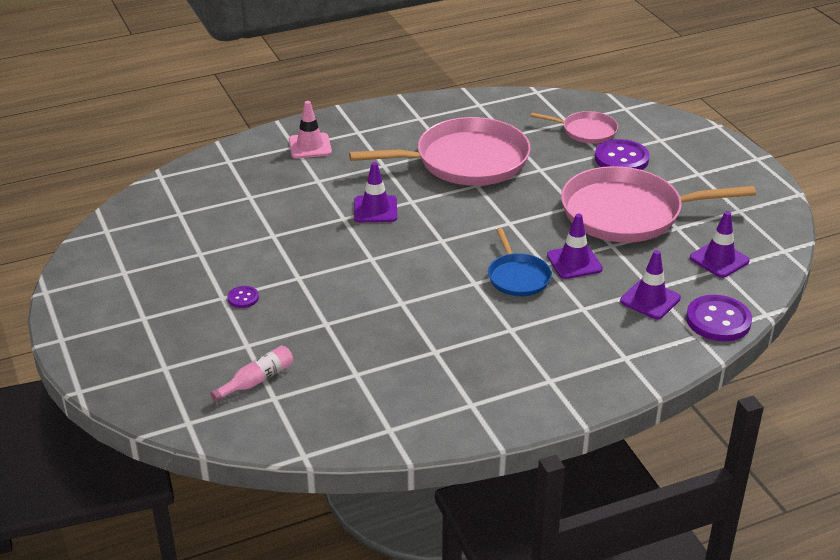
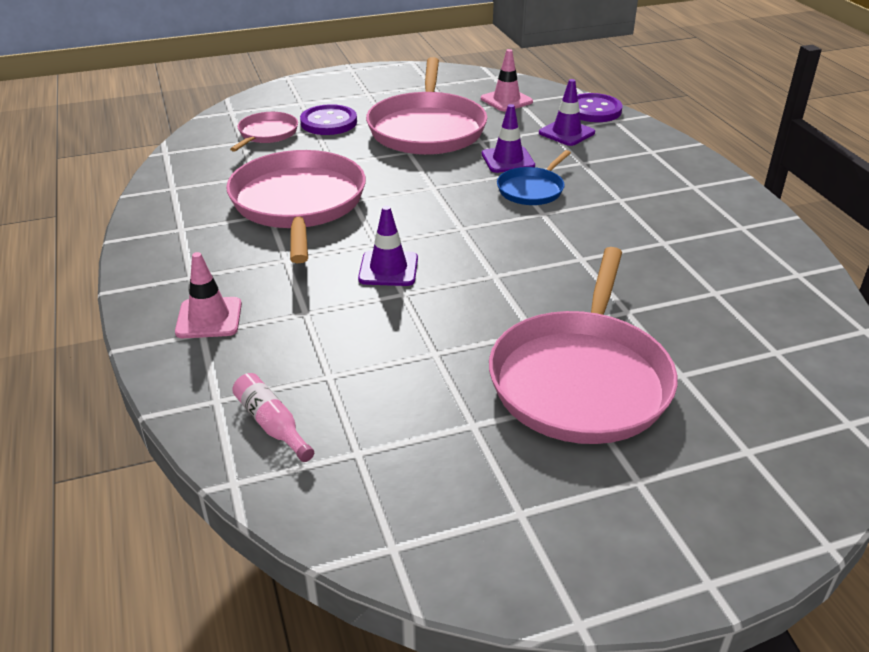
camera: 85 degrees left, 0 degrees up
(243, 298) = (581, 379): purple button -> pink pan
(257, 380) = (748, 365): pink bottle -> pink bottle (272, 424)
(518, 277) = (532, 189): blue pan -> blue pan turned 135 degrees clockwise
(719, 259) = (506, 100): purple traffic cone -> pink traffic cone

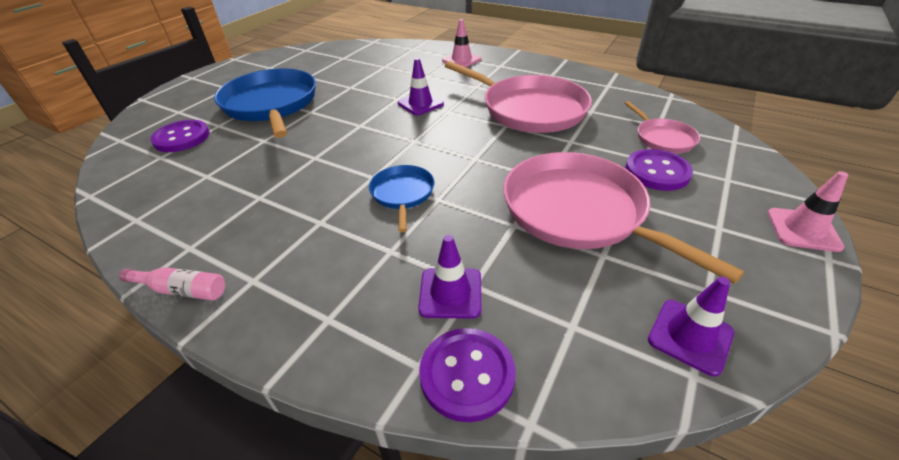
camera: 140 degrees right, 5 degrees up
(272, 424) = (382, 52): pink bottle -> pink bottle (182, 290)
(506, 100) = (590, 317): pink traffic cone -> pink traffic cone (803, 230)
(508, 160) = (459, 214): purple traffic cone -> purple traffic cone (690, 336)
(581, 379) = (271, 105): pink pan -> blue pan
(743, 375) = (182, 138): none -> purple button

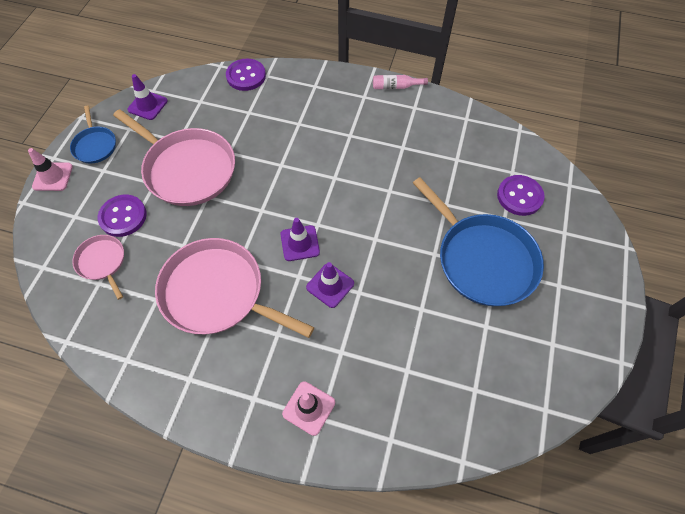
camera: 165 degrees right, 20 degrees up
(402, 194) = (306, 165): blue pan -> blue pan (95, 145)
(450, 293) = (259, 107): purple traffic cone -> purple traffic cone (300, 243)

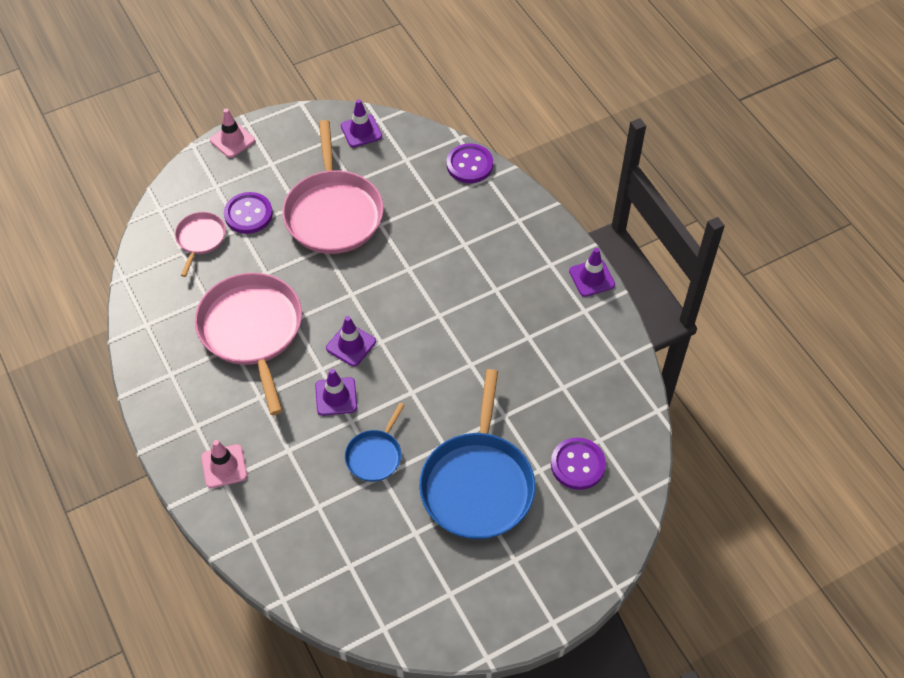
camera: 45 degrees right, 5 degrees down
(95, 145) = (287, 137): blue pan -> blue pan (375, 455)
(396, 87) = (591, 278): pink bottle -> purple traffic cone

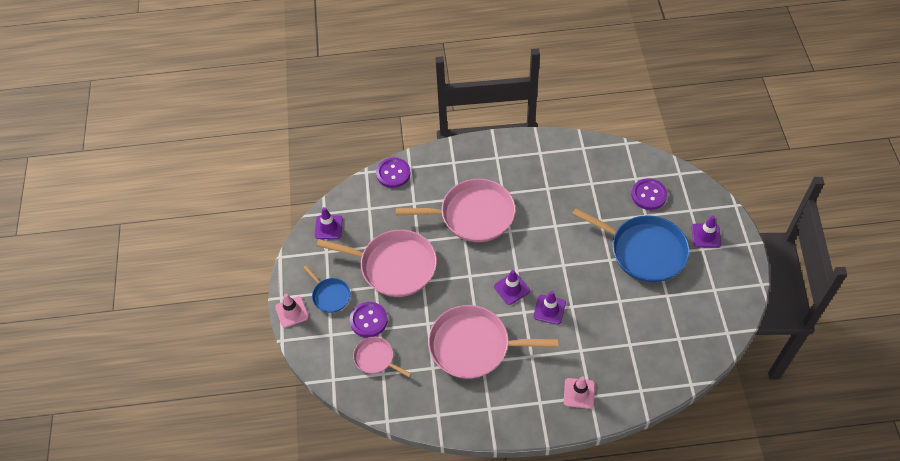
camera: 65 degrees left, 0 degrees up
(375, 455) = (603, 300): blue pan -> blue pan (330, 295)
(446, 268) = (473, 215): none -> pink pan
(591, 278) = (517, 140): purple traffic cone -> purple traffic cone (706, 235)

